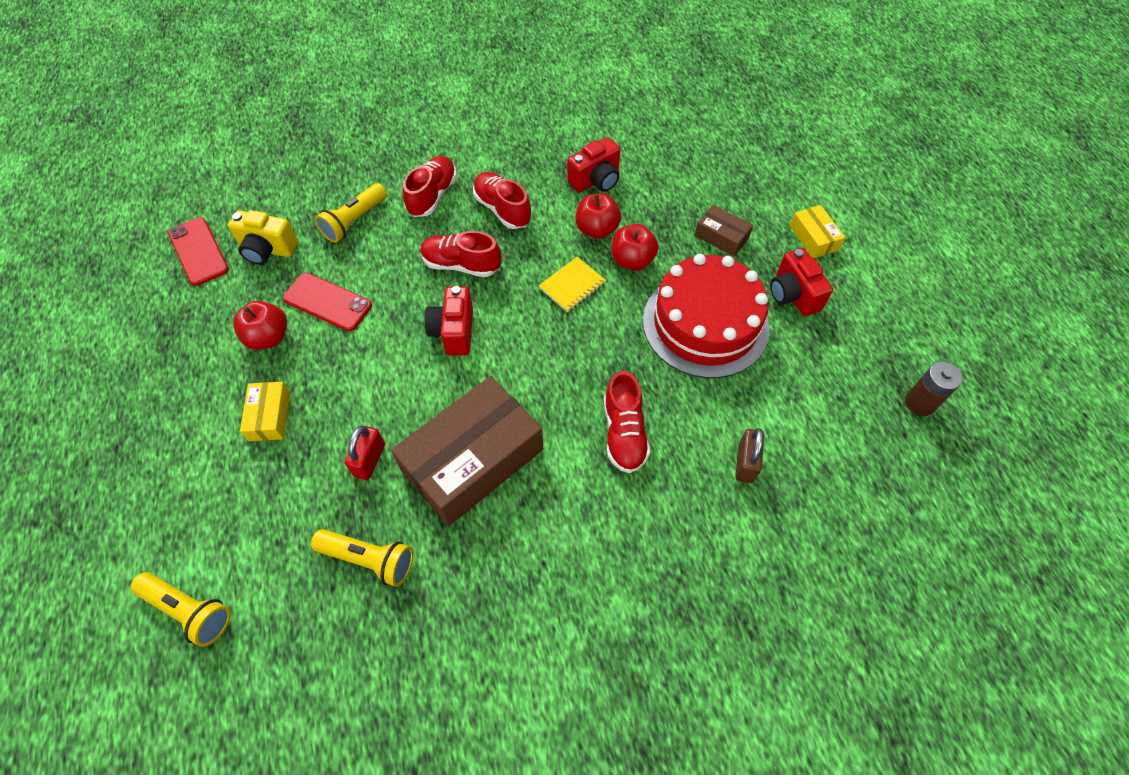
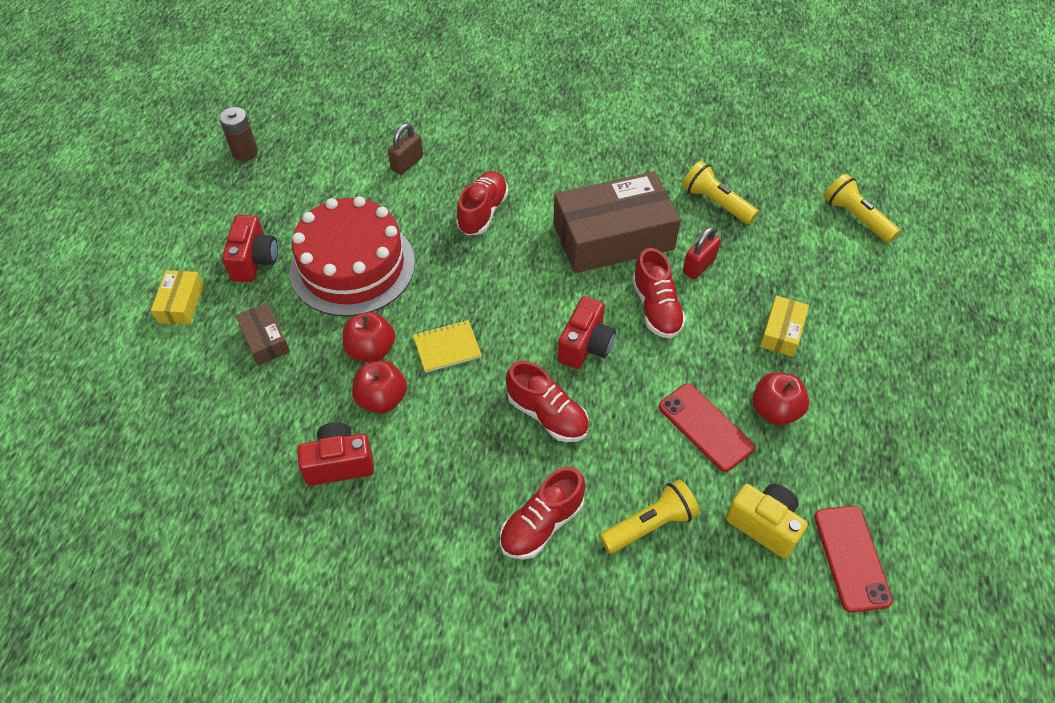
camera: 155 degrees left, 5 degrees down
(502, 209) = (468, 468): red shoe -> red shoe (656, 308)

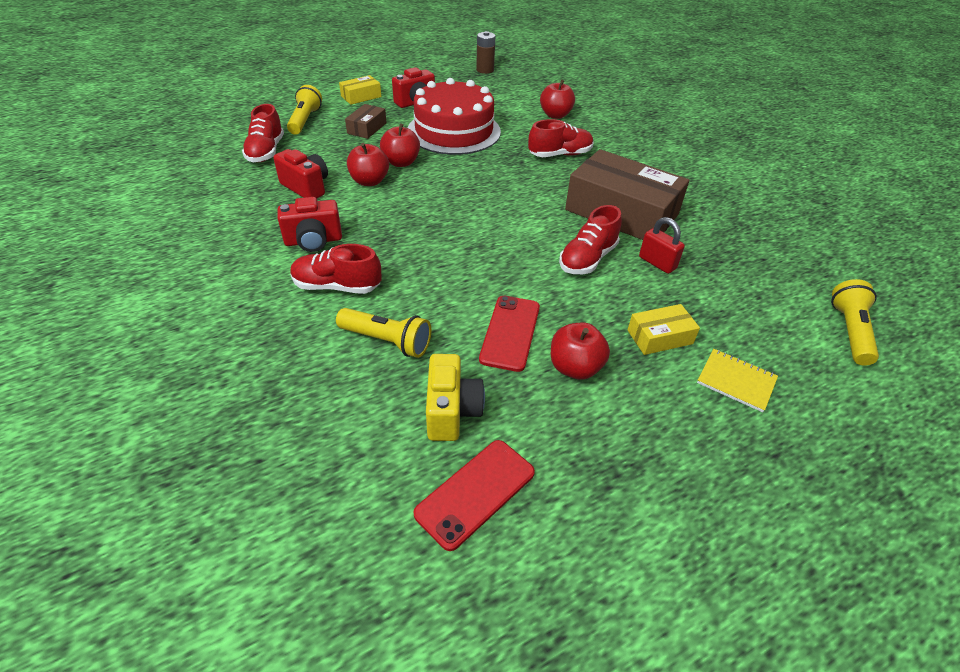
camera: 50 degrees right, 10 degrees down
(407, 163) = (555, 115): brown padlock -> red apple
(447, 347) = (437, 187): yellow notebook -> yellow notebook (736, 381)
(547, 415) = (431, 249): red shoe -> red shoe (266, 151)
(585, 346) = (510, 241): red camera -> red camera (313, 241)
(699, 266) = (657, 263): red padlock -> red padlock turned 45 degrees clockwise
(716, 202) = (730, 245): yellow flashlight -> yellow flashlight (305, 120)

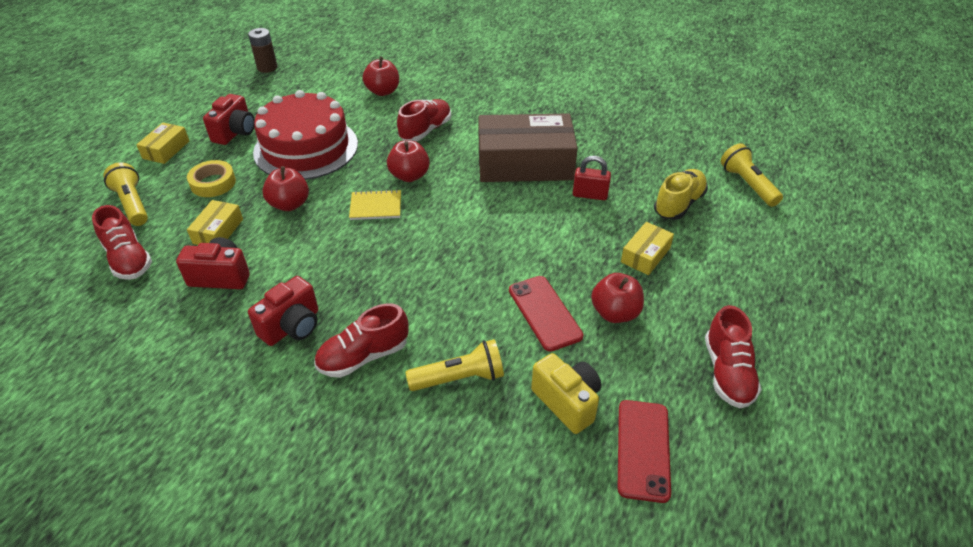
camera: 35 degrees left, 0 degrees up
(336, 159) = (218, 231): none -> yellow box
(367, 128) = (213, 183): brown box -> yellow tape
(369, 181) = (279, 238): red apple -> red apple (409, 176)
(587, 259) = (539, 218): red shoe -> red shoe (727, 372)
(736, 381) = (718, 260): yellow notebook -> yellow notebook (376, 206)
(745, 312) = (678, 204): none -> yellow shoe

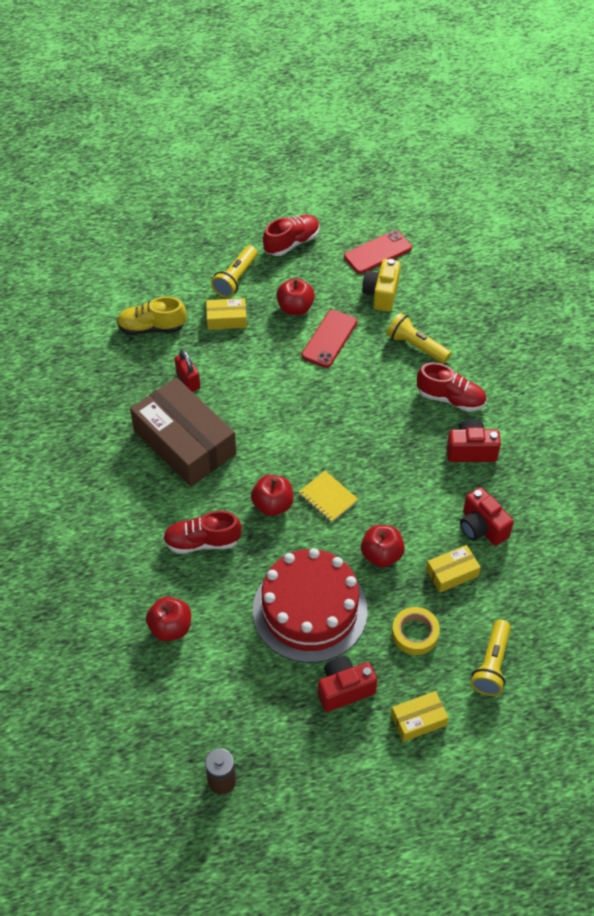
camera: 130 degrees left, 10 degrees up
(128, 259) = (531, 600): red shoe -> none
(747, 184) = (90, 301): yellow flashlight -> yellow flashlight (235, 279)

